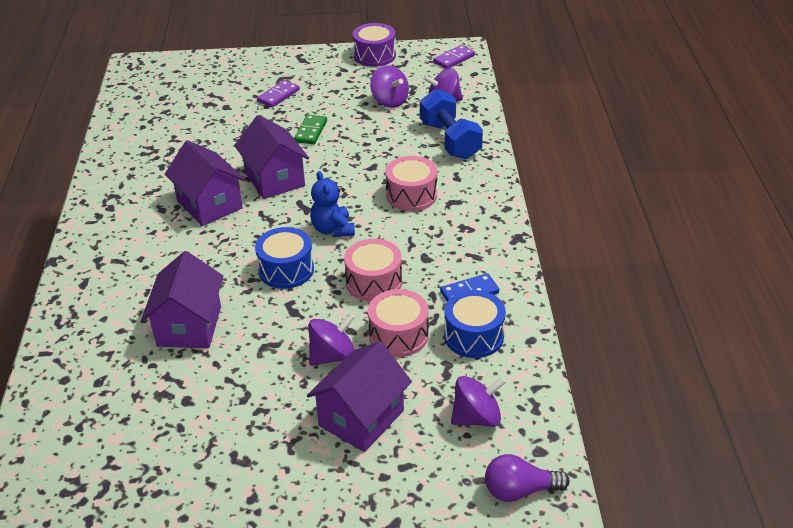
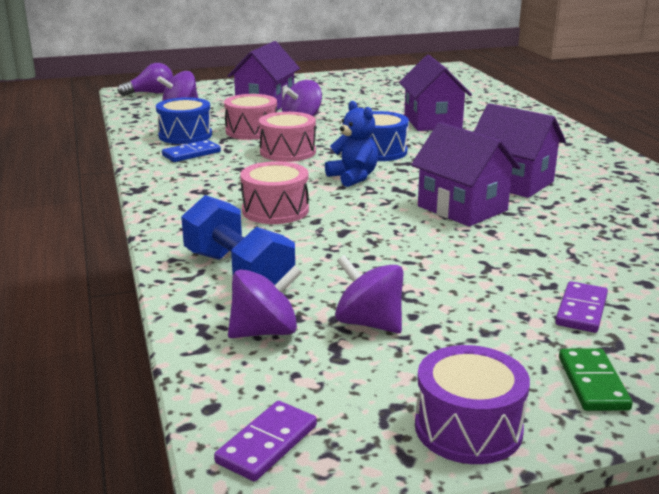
camera: 165 degrees right, 15 degrees down
(311, 131) = (467, 263): green domino -> green domino (592, 383)

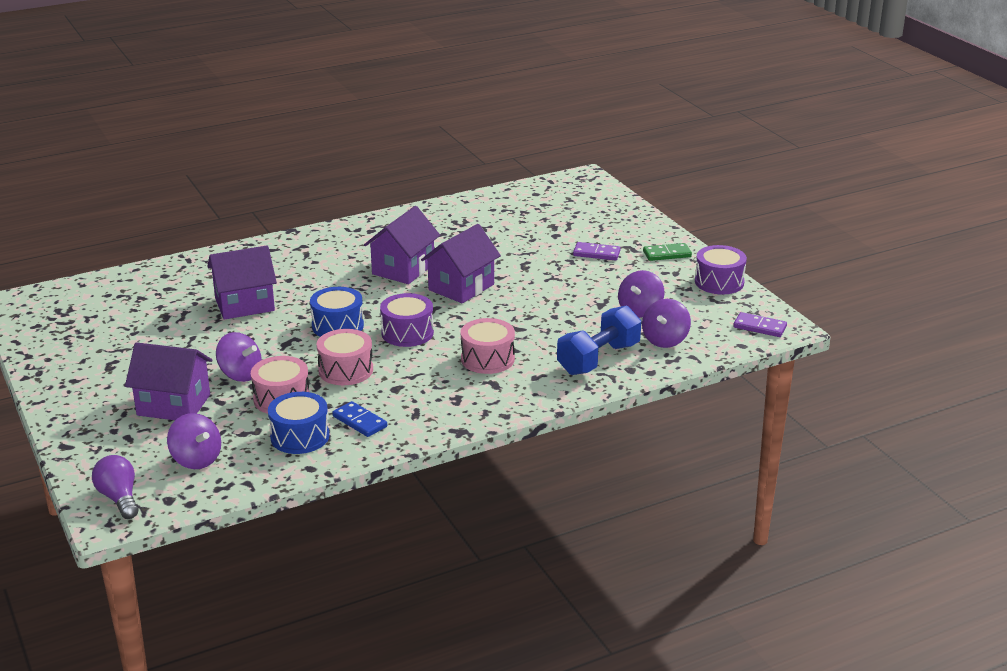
camera: 100 degrees left, 5 degrees up
(265, 331) = (665, 340): purple spinning top -> purple spinning top turned 120 degrees counterclockwise
(353, 177) = (407, 333): blue teddy bear -> purple drum

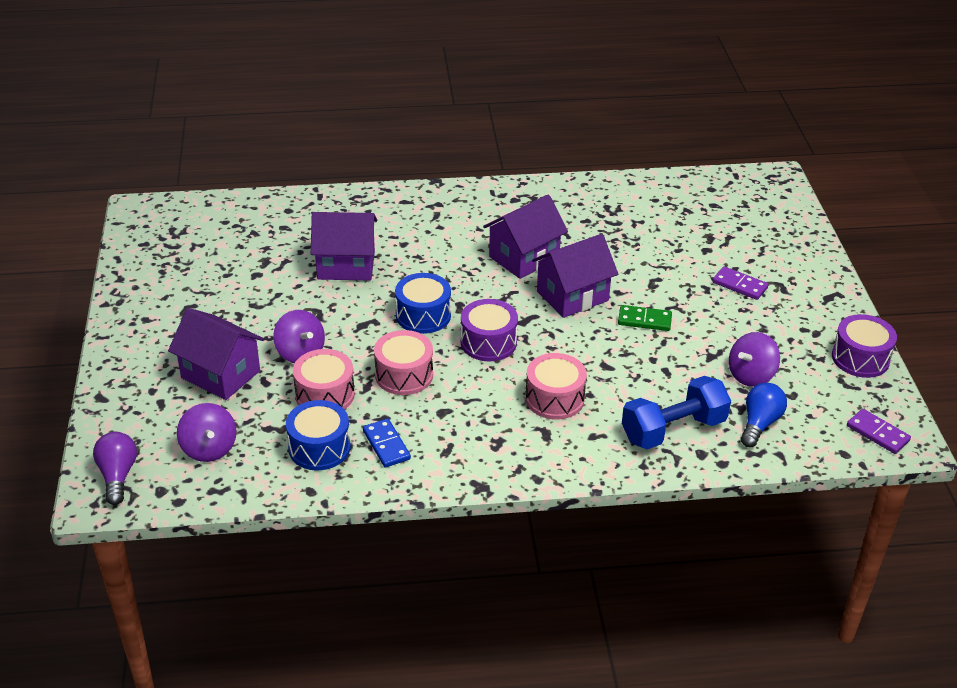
camera: 20 degrees right, 10 degrees up
(665, 340) = (759, 423): purple spinning top -> blue light bulb
(667, 254) = (818, 305): green domino -> green domino (644, 320)

